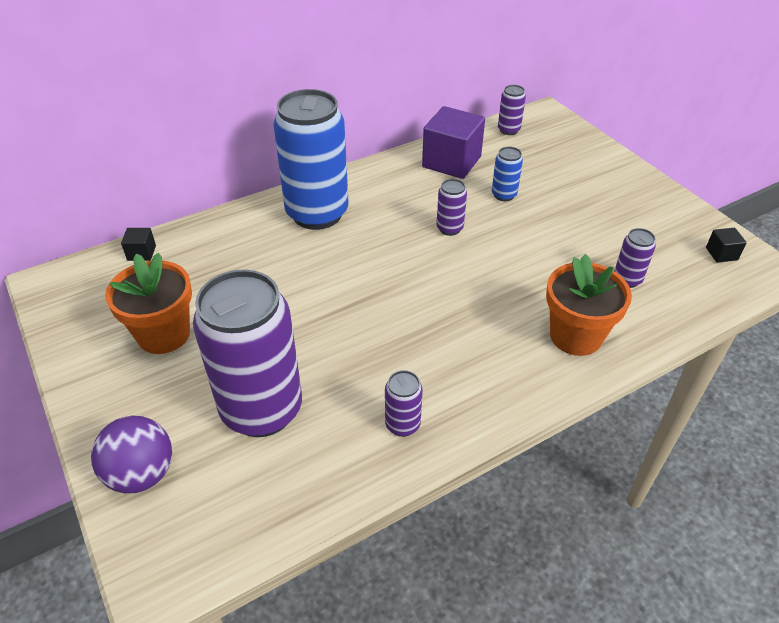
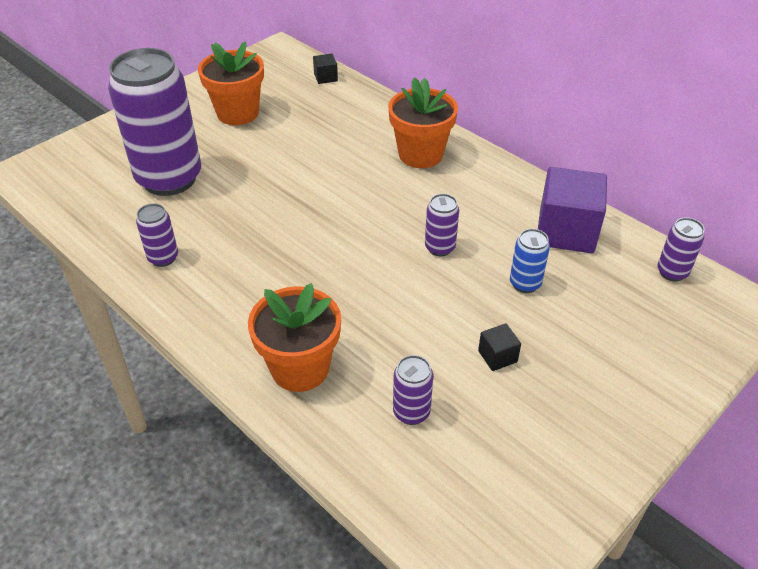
camera: 75 degrees right, 0 degrees up
(142, 474) = (106, 140): purple ball -> none
(317, 214) = (420, 154): blue can -> orange flower pot
(721, 254) = (508, 523): black cube -> black cube (497, 356)

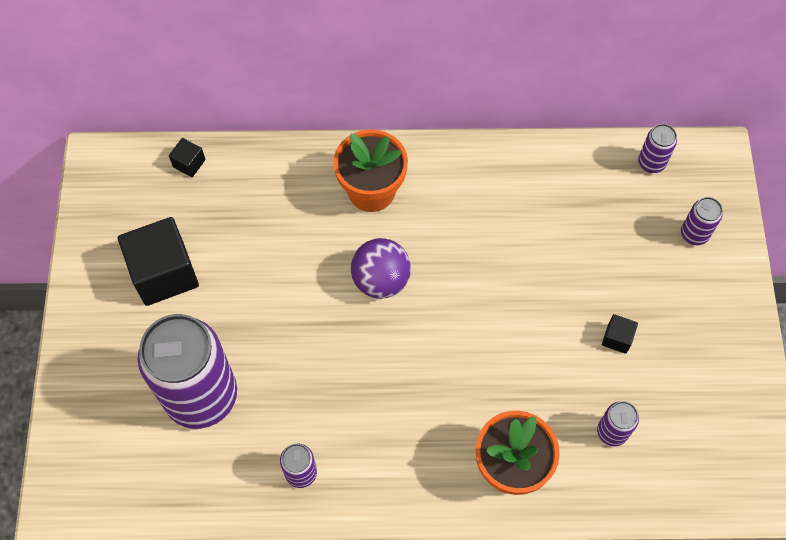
camera: 45 degrees left, 20 degrees up
(238, 113) = (164, 273): orange flower pot -> black cube
(361, 200) = (381, 280): none -> purple ball
(440, 248) = (486, 276): purple can -> purple can (694, 234)
(525, 284) = (573, 258): blue can -> none
(566, 231) = (553, 183): purple cube -> none

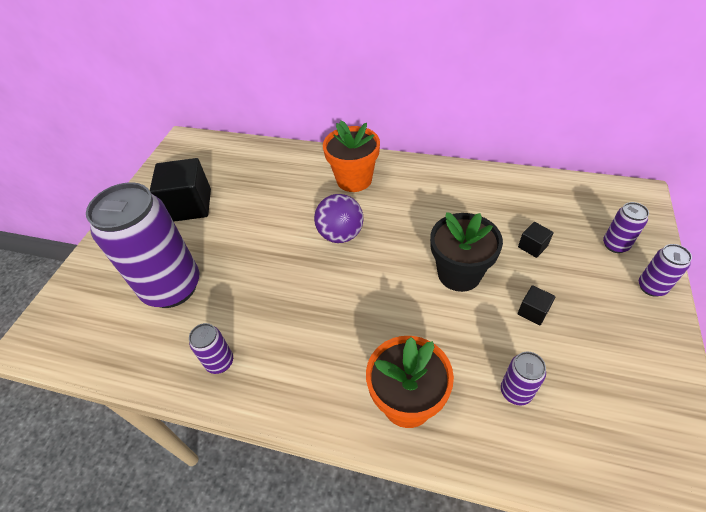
camera: 20 degrees right, 15 degrees down
(189, 163) = (237, 149): black cube -> black cube (532, 246)
(532, 307) = (459, 274): none -> black flower pot
(651, 163) = (580, 192): purple can -> purple can (651, 287)

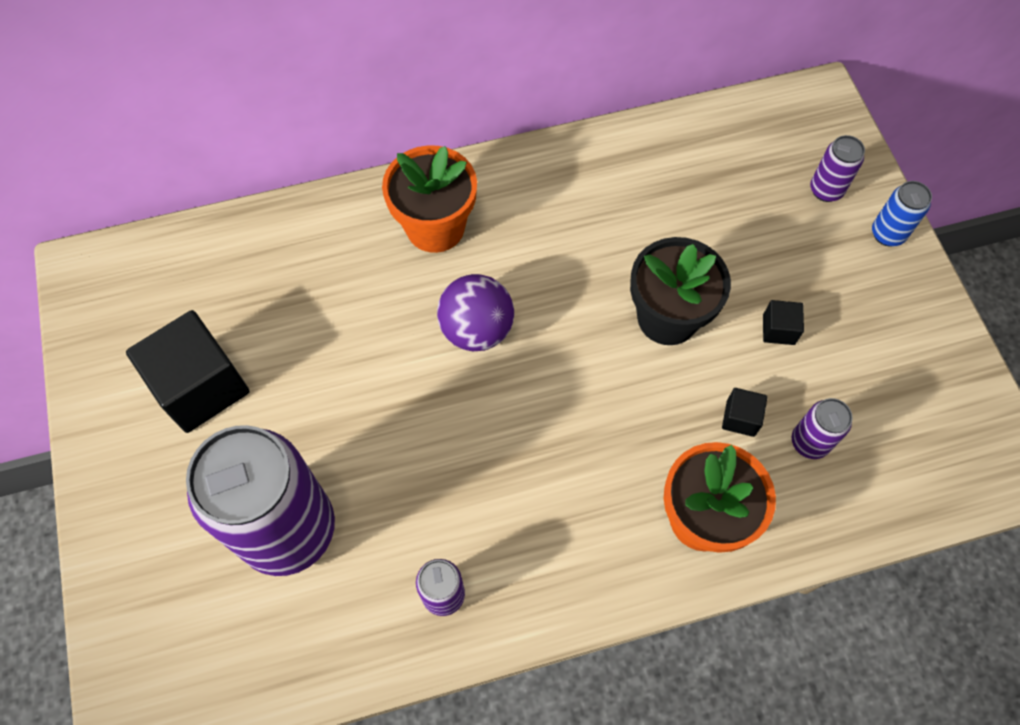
camera: 35 degrees left, 15 degrees up
(532, 246) = (734, 235): black cube -> black cube (740, 418)
(651, 287) = (887, 234): purple can -> blue can

